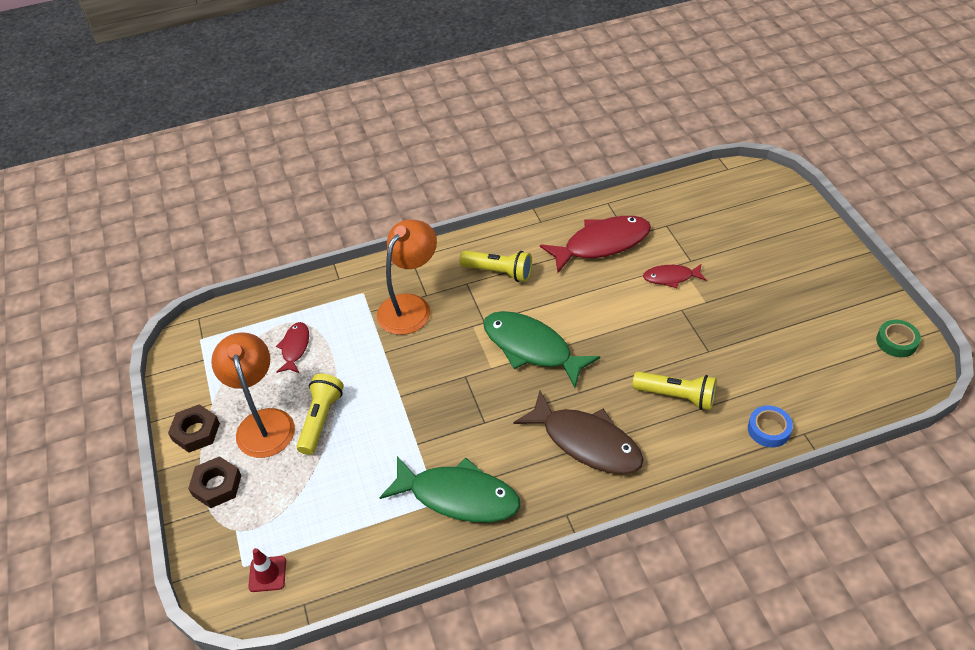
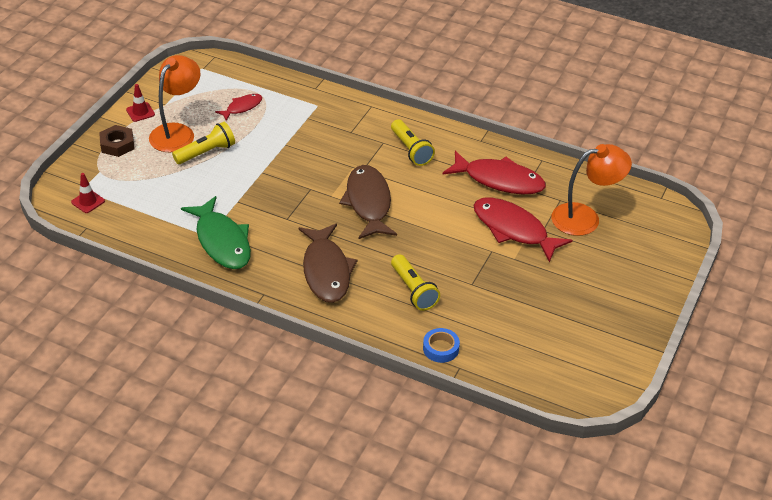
camera: 40 degrees right, 5 degrees down
(196, 432) = (140, 112): brown nut -> red traffic cone
(410, 306) = (333, 131): orange lamp -> orange lamp (585, 218)
(531, 348) = (368, 203): green fish -> brown fish
(671, 277) = (513, 229): red fish -> red fish, size x1.90
(896, 342) = (605, 373): green tape -> none

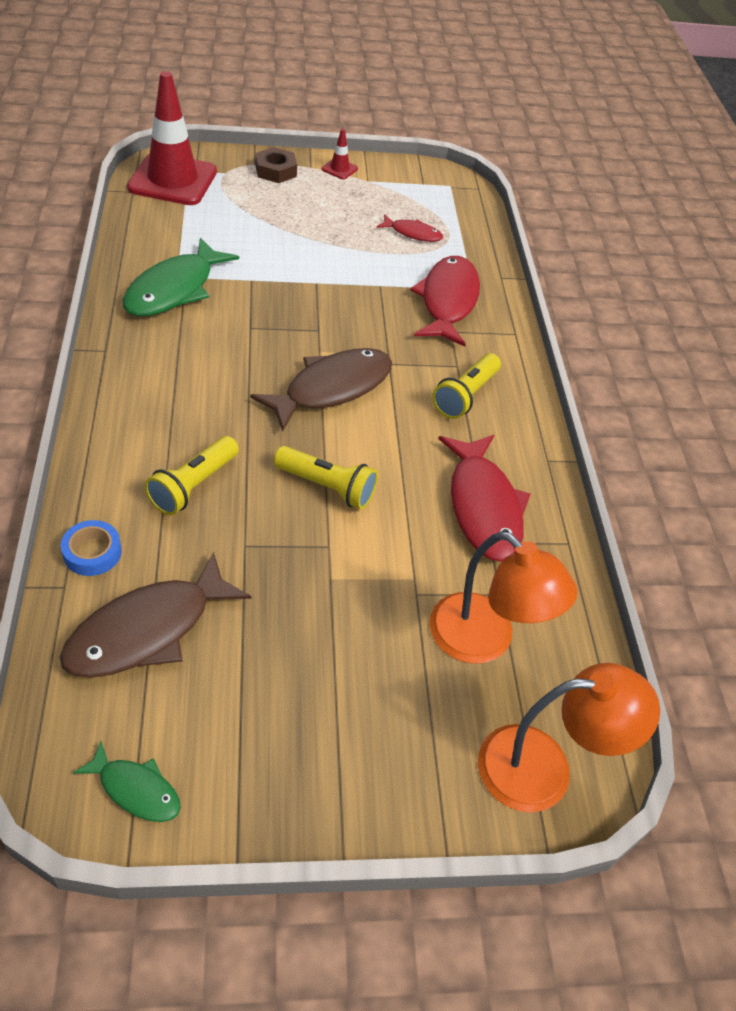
camera: 55 degrees right, 5 degrees up
(88, 201) = (173, 180): red traffic cone -> red traffic cone, size x2.44
(177, 132) = (330, 202): orange lamp -> orange lamp (544, 768)
(206, 152) = (314, 232): yellow flashlight -> yellow flashlight (327, 487)
(326, 271) = (179, 390): brown fish -> brown fish (148, 630)
(513, 229) = (391, 557): red fish -> red fish (447, 301)
(604, 374) = (136, 789): none -> green fish

